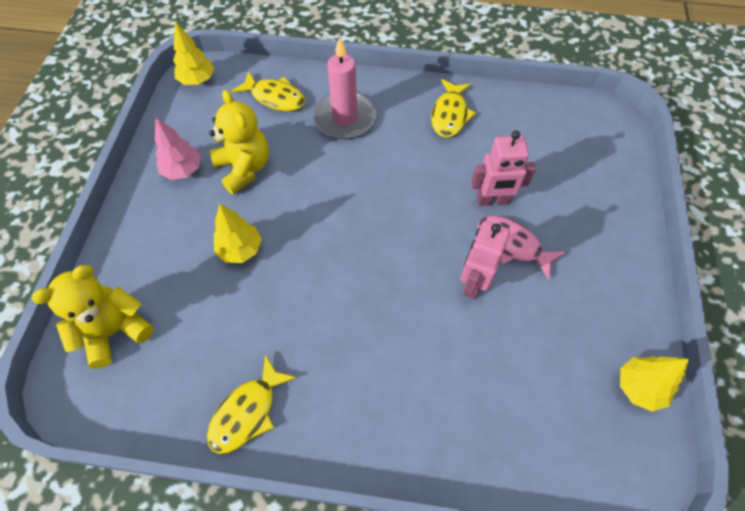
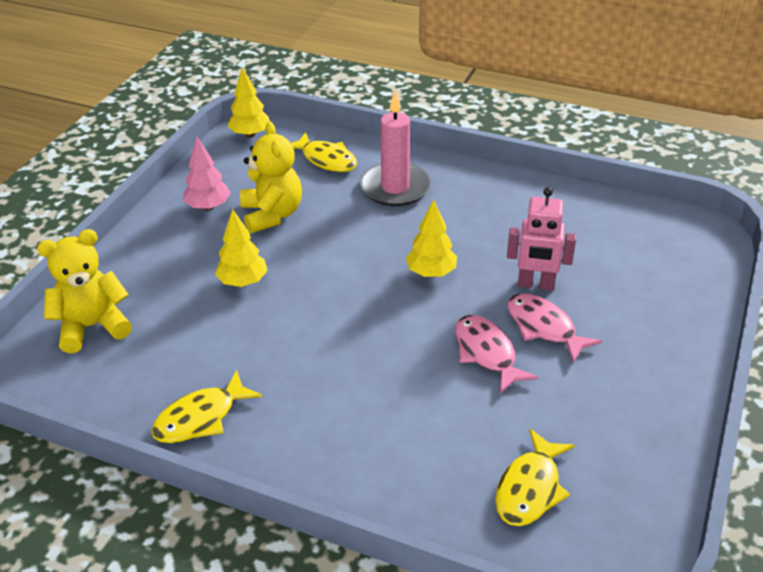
camera: 15 degrees right, 20 degrees down
(450, 115) = (514, 201): yellow fish -> yellow fish (530, 488)
(473, 283) = (486, 353): pink robot -> pink fish
(639, 387) = (648, 482): yellow tree -> yellow tree (431, 272)

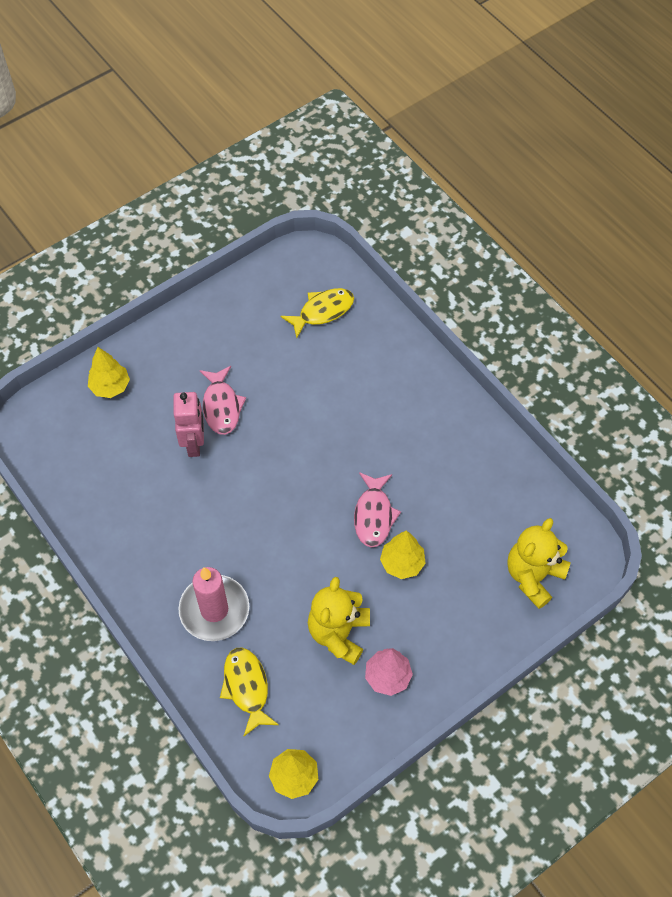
camera: 150 degrees left, 20 degrees up
(92, 326) = (533, 576): yellow teddy bear -> yellow teddy bear turned 120 degrees clockwise
(200, 418) = (486, 453): yellow fish -> none
(431, 272) = (257, 495): yellow tree -> yellow tree (110, 387)
(486, 353) = (275, 406): pink fish -> pink fish (374, 515)
(536, 284) = (194, 444): pink robot -> pink robot turned 45 degrees clockwise

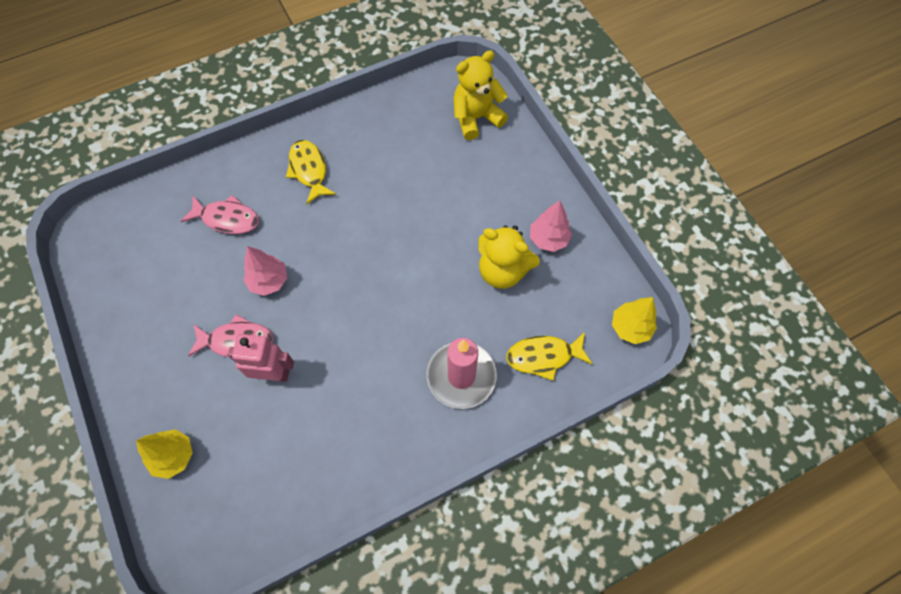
camera: 80 degrees left, 5 degrees up
(287, 417) = (269, 281): none -> pink tree
(322, 311) = (159, 231): yellow fish -> yellow fish (309, 170)
(374, 515) = (394, 224): pink fish -> pink fish (227, 219)
(402, 563) = (445, 210): yellow tree -> none
(533, 576) = (476, 118): yellow teddy bear -> yellow teddy bear turned 105 degrees clockwise

